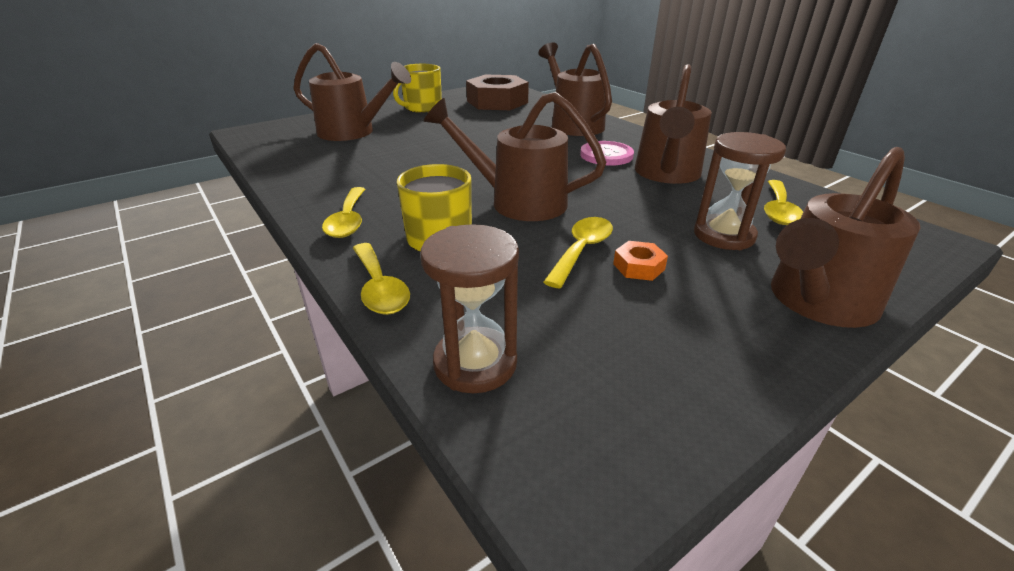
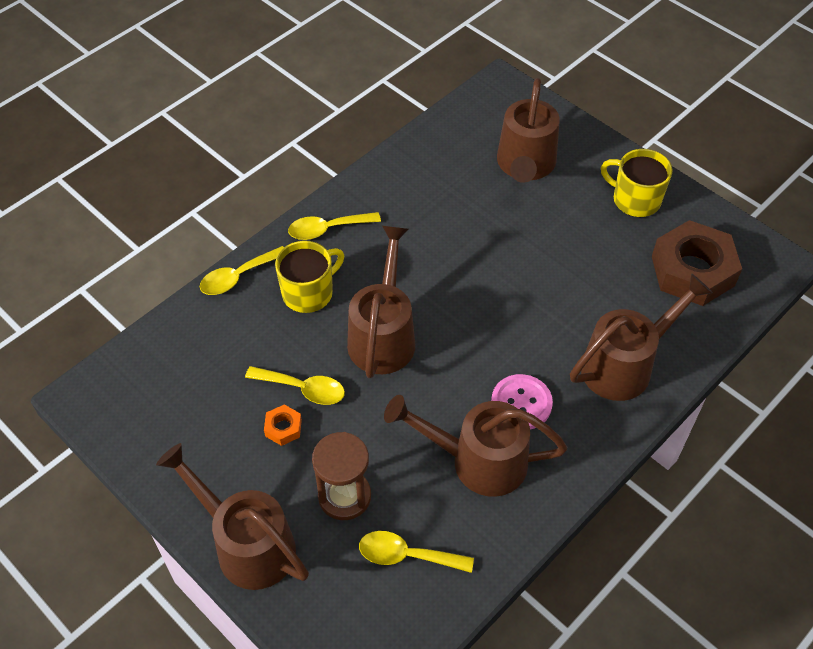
camera: 80 degrees right, 20 degrees up
(475, 363) = (169, 342): brown hourglass -> none

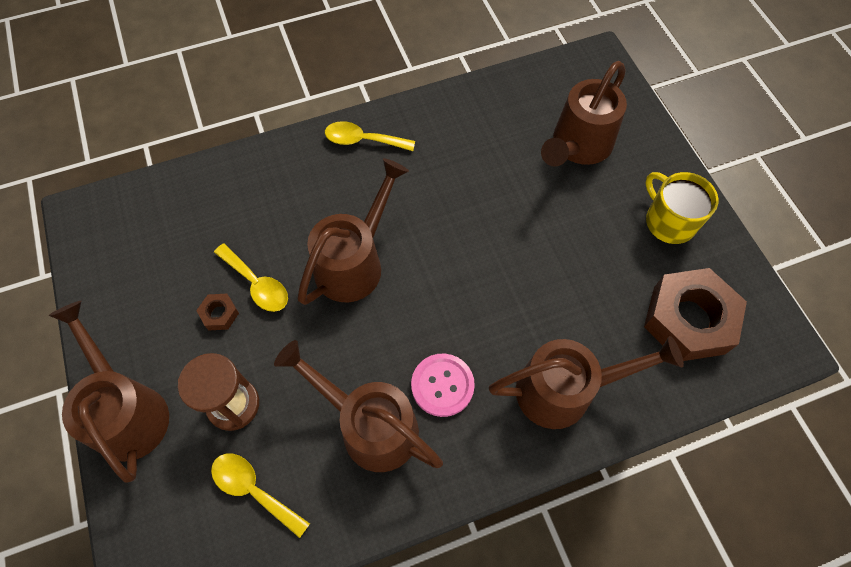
camera: 25 degrees right, 10 degrees up
(238, 277) = (262, 155): yellow spoon -> none
(283, 428) = (219, 314): orange nut -> brown nut
(309, 292) = (313, 194): yellow mug -> none

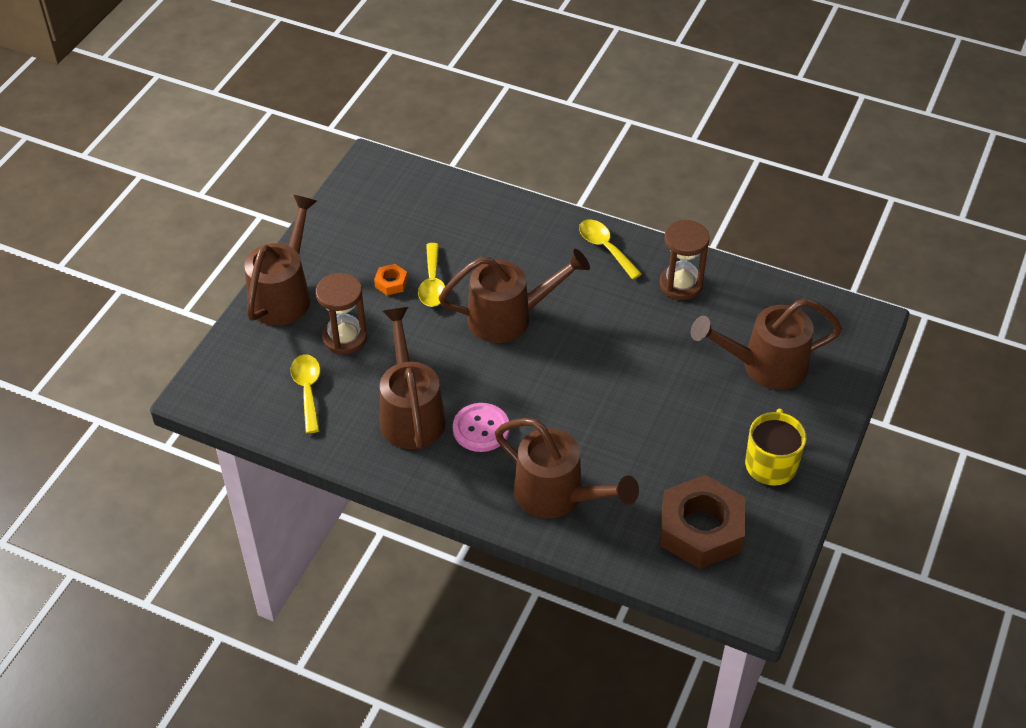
camera: 45 degrees right, 15 degrees down
(219, 314) = (391, 283): brown nut -> orange nut
(451, 127) = (681, 284): none -> brown hourglass

